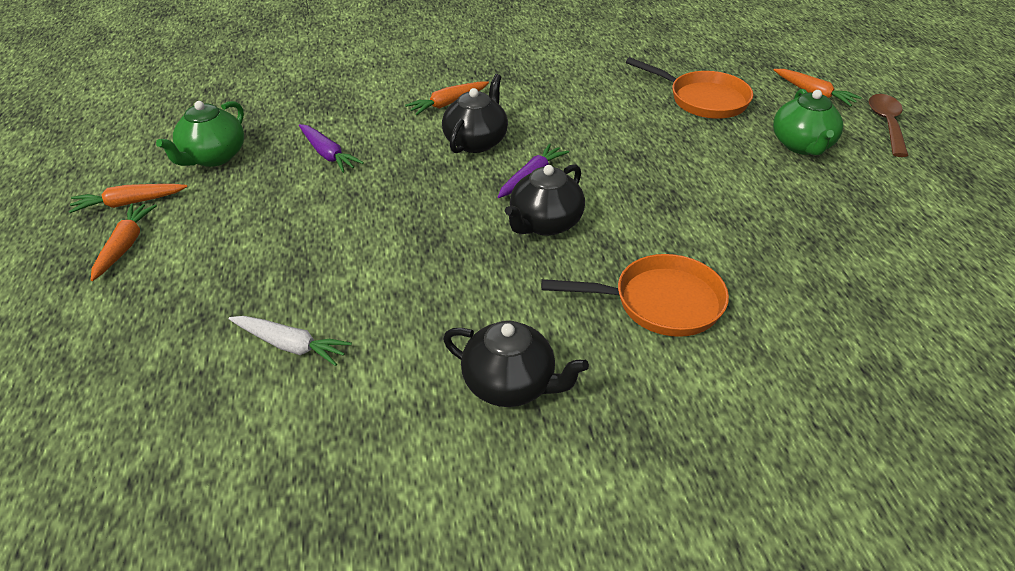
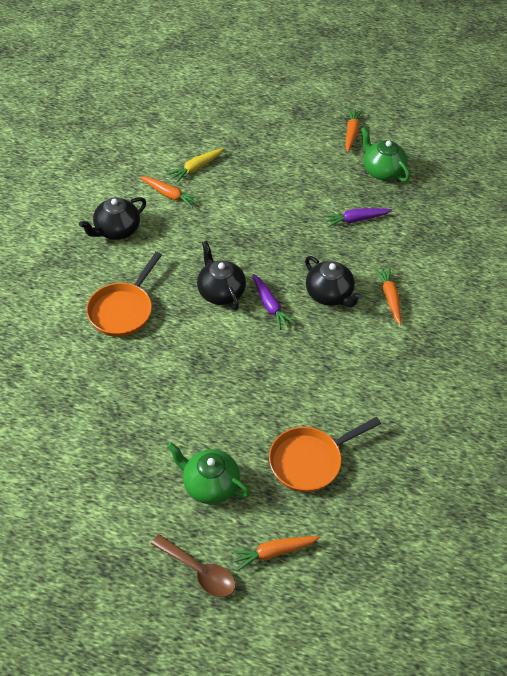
camera: 115 degrees right, 10 degrees up
(125, 246) = (311, 128): orange carrot -> orange carrot (169, 195)
(290, 345) = (196, 168): white carrot -> yellow carrot

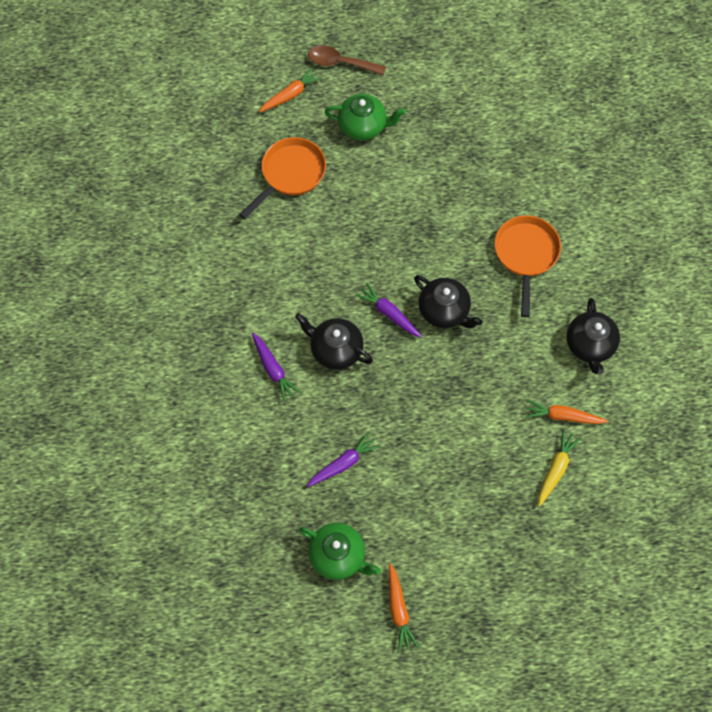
camera: 160 degrees right, 15 degrees up
(116, 230) = (589, 345): black teapot -> black teapot turned 150 degrees clockwise
(389, 298) = (273, 369): orange carrot -> purple carrot

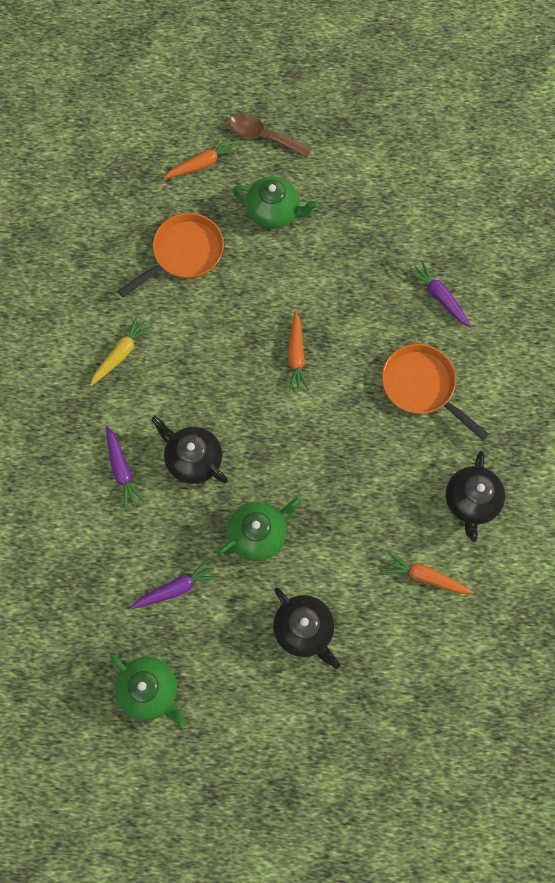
camera: 10 degrees right, 5 degrees up
(389, 314) = (259, 428): purple carrot -> purple carrot (440, 297)
(399, 610) = (202, 763): orange carrot -> orange carrot (296, 356)
(407, 404) = (258, 534): none -> green teapot
(444, 311) = (320, 435): black teapot -> black teapot (304, 629)
(526, 255) = (422, 387): orange pan -> orange pan turned 60 degrees counterclockwise
(556, 469) = (405, 636): yellow carrot -> yellow carrot (120, 354)

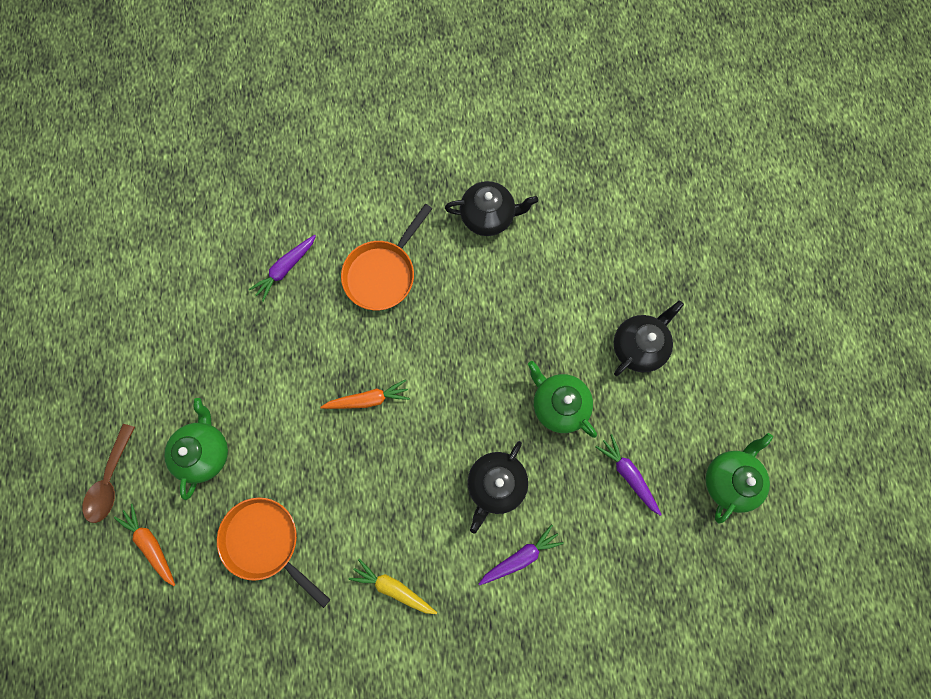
camera: 100 degrees left, 5 degrees up
(425, 577) = (566, 247): orange carrot -> none

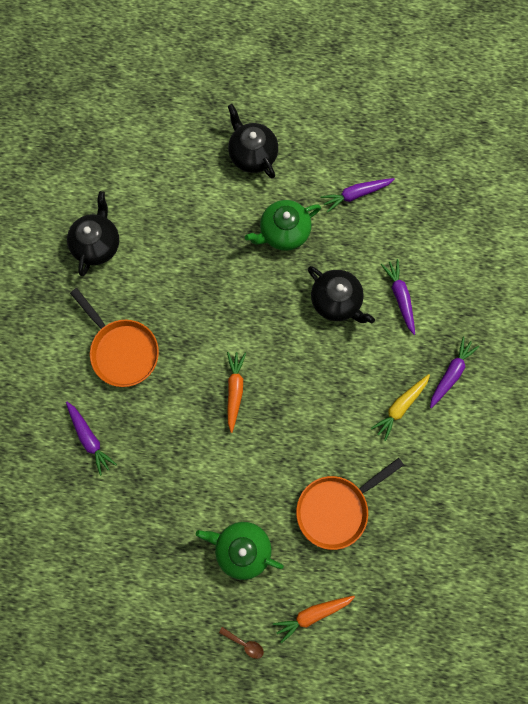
camera: 75 degrees left, 0 degrees up
(111, 480) = (244, 643): brown spoon -> brown spoon, size x0.52
(446, 639) = (450, 373): none -> purple carrot
(729, 479) = (379, 120): green teapot -> none

